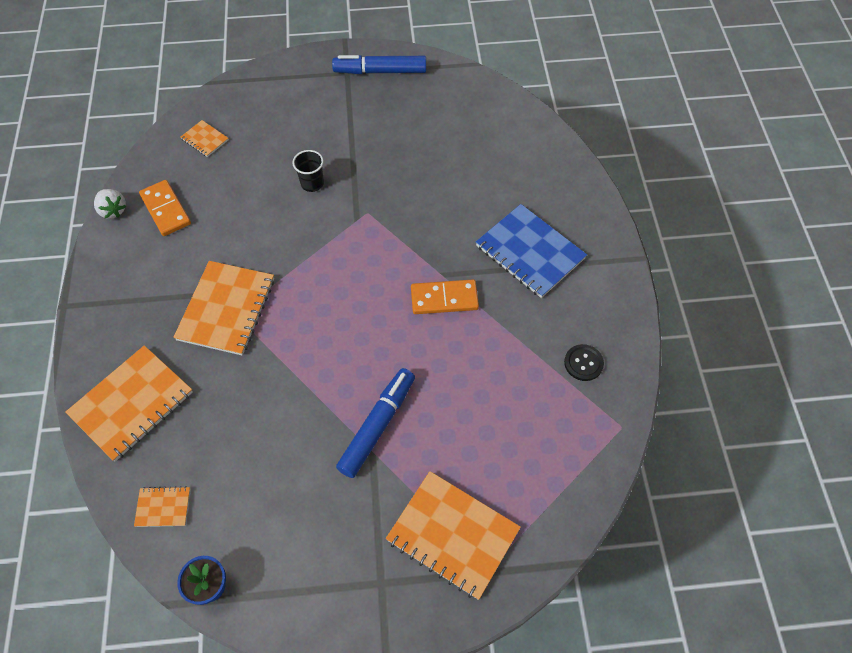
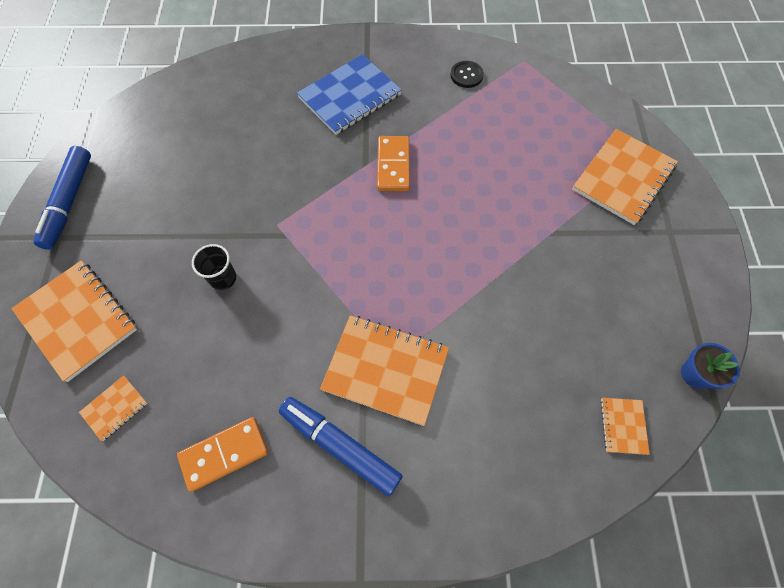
camera: 85 degrees left, 5 degrees up
(113, 210) = (209, 530): white strawberry -> none
(132, 404) = (504, 473): orange notebook -> orange notebook (78, 320)
(377, 426) = (527, 227): blue marker -> blue marker (340, 446)

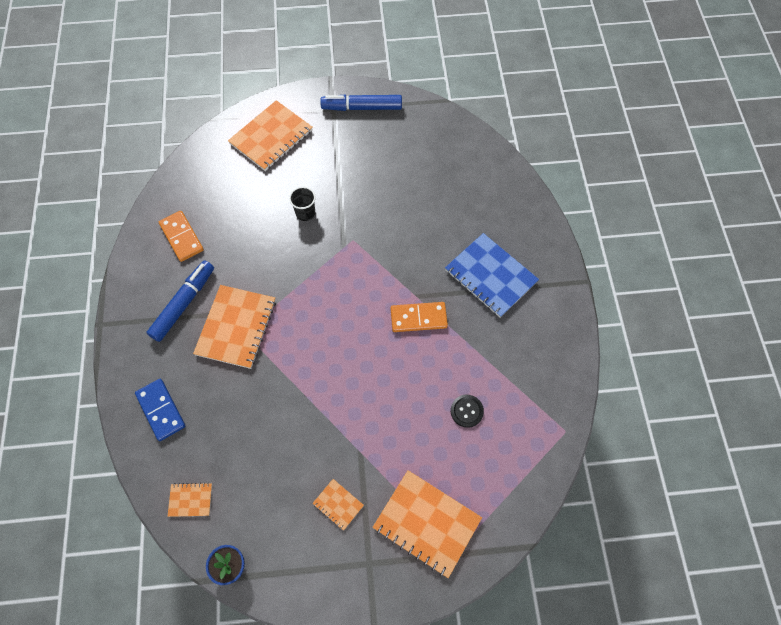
camera: 85 degrees right, 0 degrees up
(115, 408) = (212, 172): orange notebook -> orange notebook (338, 504)
(466, 75) = (534, 375): black button -> black button (466, 411)
(503, 473) = (161, 410): none -> blue domino

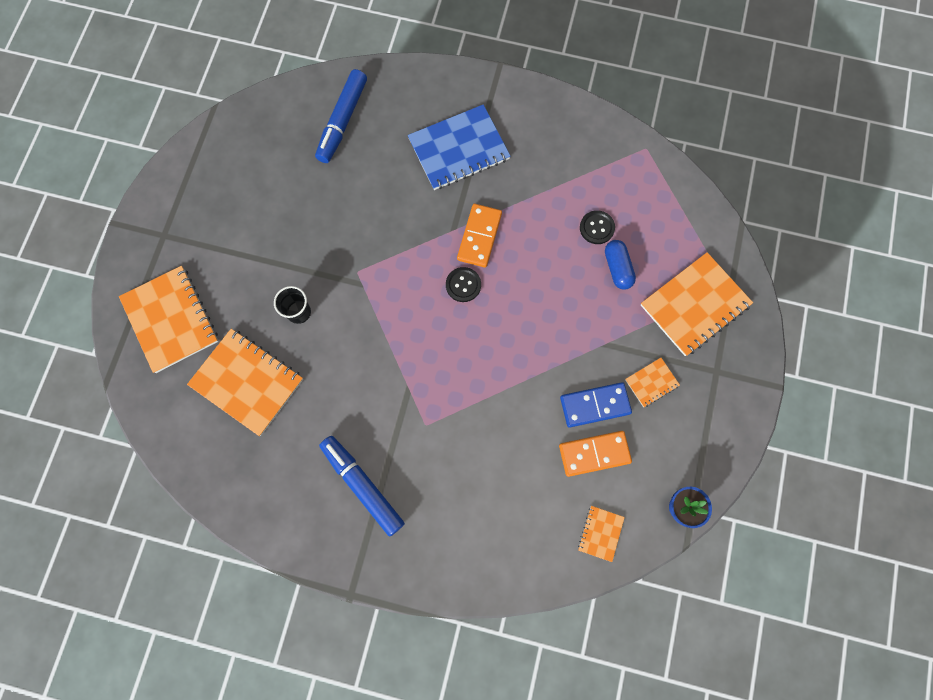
camera: 70 degrees left, 10 degrees up
(161, 410) = (487, 543): blue domino -> blue domino (595, 405)
(182, 237) = (269, 466): orange domino -> orange domino (594, 453)
(236, 327) = (417, 432): orange notebook -> orange notebook (247, 382)
(362, 108) = (178, 201): blue marker -> blue marker (343, 121)
(371, 320) = (463, 285): none -> black button
(435, 441) = (617, 268): none -> blue capsule

